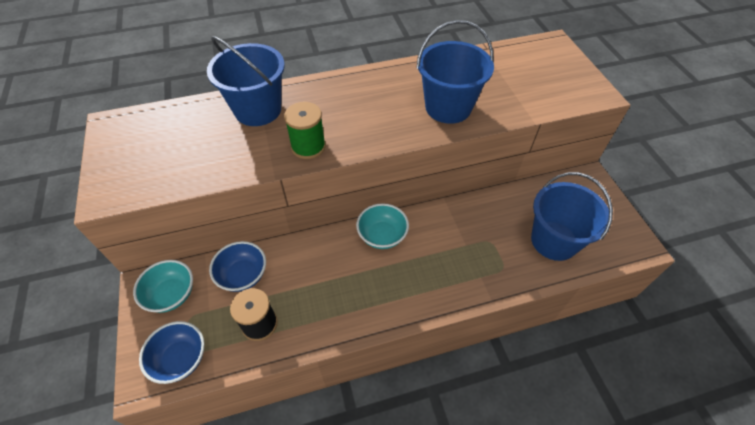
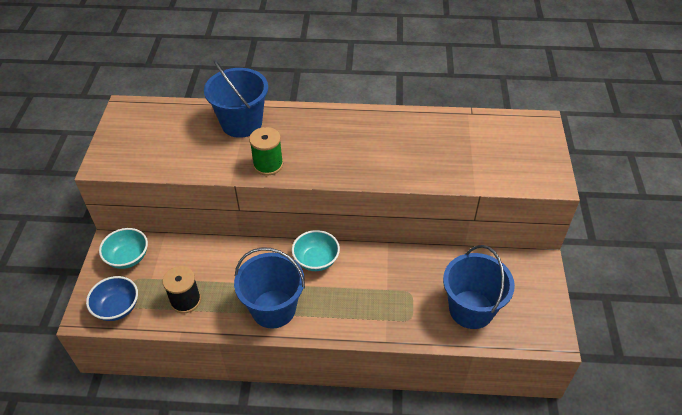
camera: 20 degrees right, 5 degrees down
(243, 275) = (188, 259): blue bowl -> none
(448, 107) = (403, 160): blue bucket -> blue bucket (273, 309)

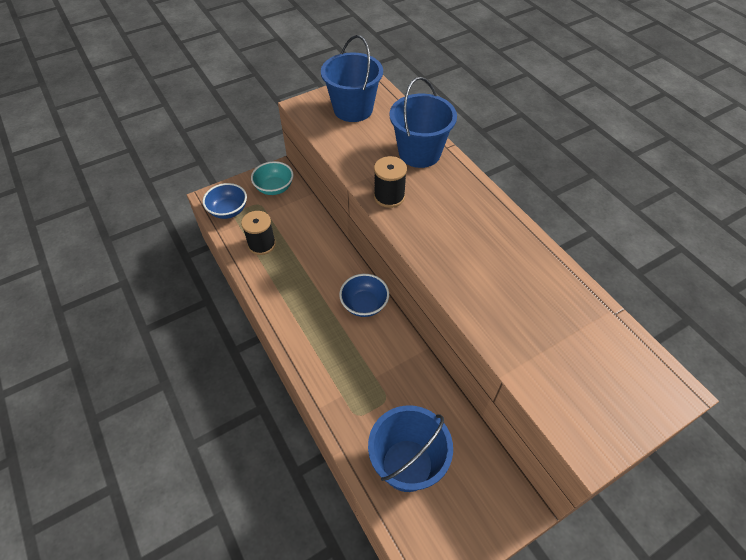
camera: 55 degrees right, 5 degrees up
(268, 165) = (389, 196): green spool -> black spool
(273, 309) = (293, 304): blue bucket -> blue bucket (353, 109)
(316, 260) = (364, 304): turquoise bowl -> blue bowl

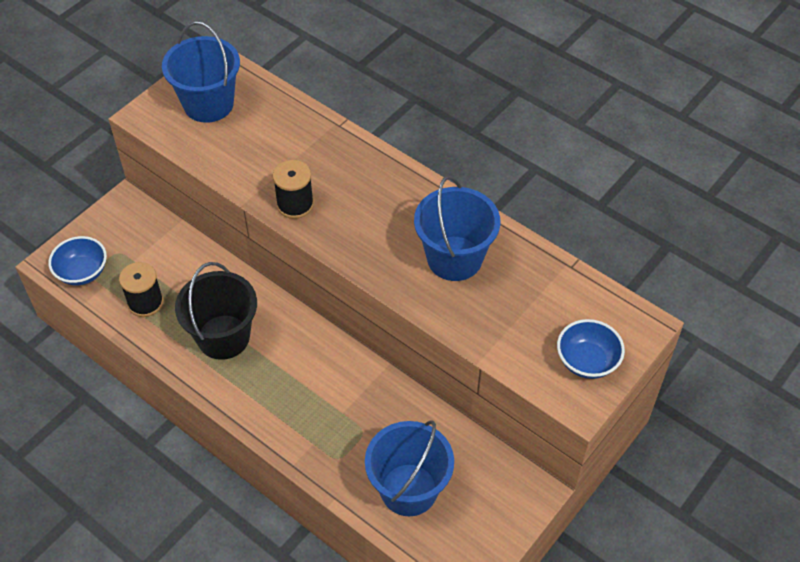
camera: 20 degrees left, 0 degrees up
(274, 188) = (129, 226): turquoise bowl -> none
(306, 286) = (223, 337): none -> black bucket
(364, 304) = (300, 337): blue bowl -> blue bowl (587, 361)
(419, 153) = (310, 141): blue bucket -> blue bucket (454, 258)

